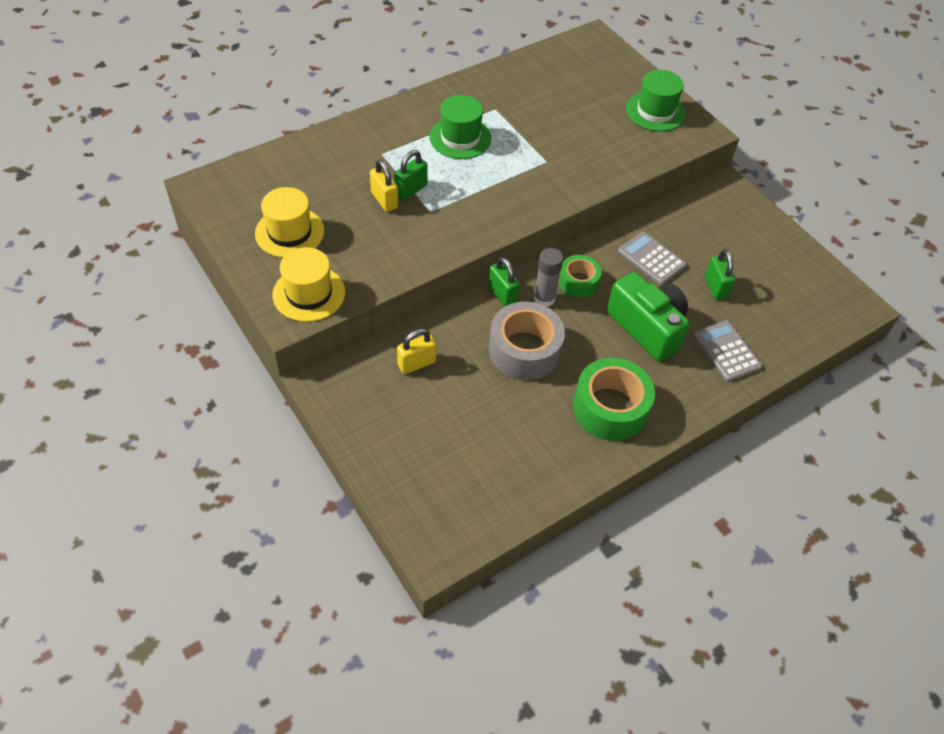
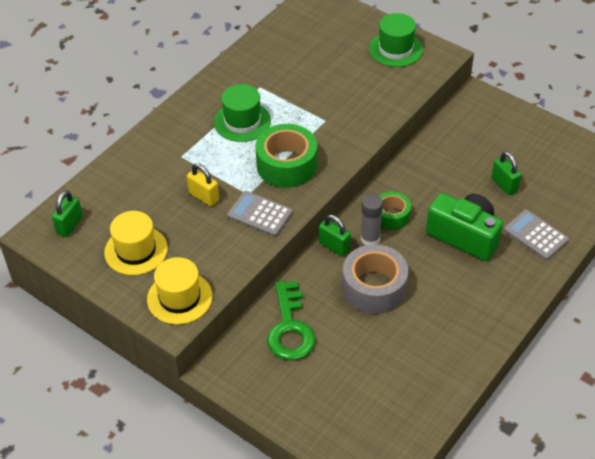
camera: 15 degrees left, 5 degrees down
(411, 190) = (222, 180): green padlock -> green padlock (69, 225)
(416, 363) = (290, 328): yellow padlock -> green key
(610, 408) = (464, 312): green tape -> green tape (287, 165)
(651, 259) = (442, 177): grey calculator -> grey calculator (260, 214)

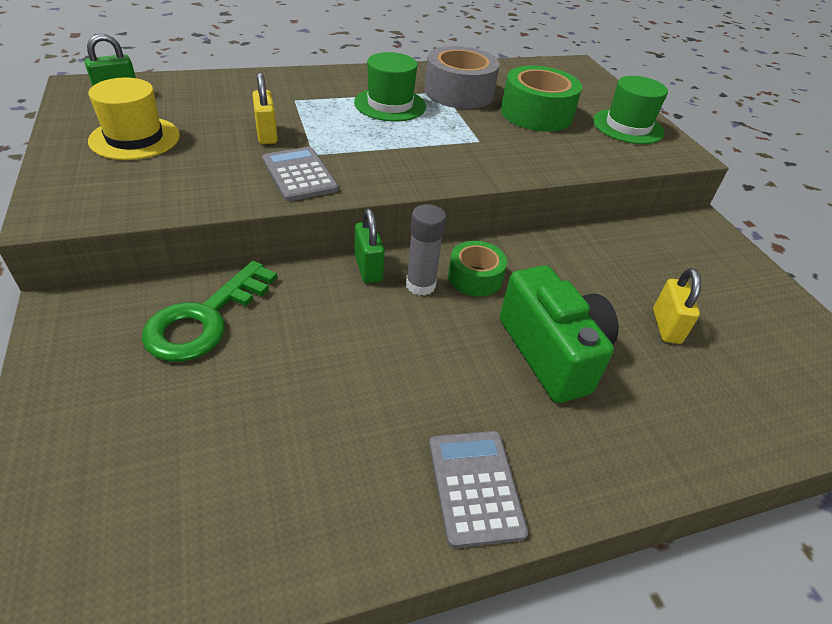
camera: 30 degrees right, 5 degrees down
(179, 298) = (100, 196): yellow hat -> none
(287, 165) = (388, 153): green tape -> green tape (536, 114)
(374, 288) = (362, 339): grey tape -> grey tape (459, 92)
(504, 185) = (666, 326): green padlock -> yellow padlock
(535, 235) = (667, 415): grey calculator -> grey calculator (475, 487)

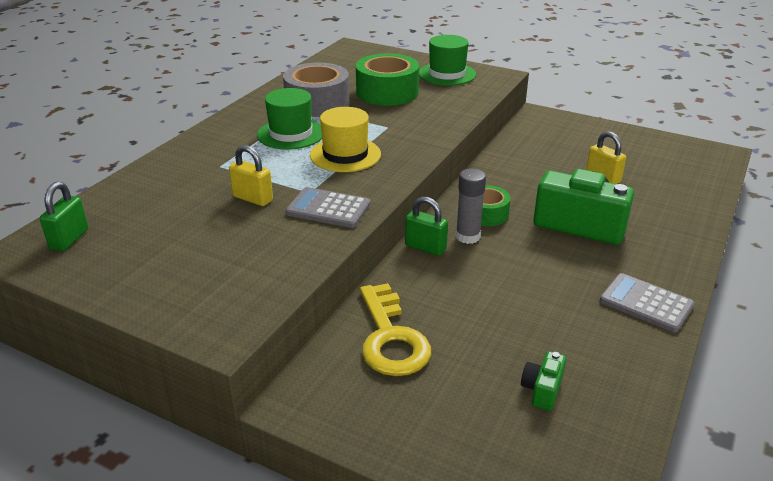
camera: 40 degrees left, 10 degrees down
(135, 138) = (163, 257): yellow hat -> yellow hat (345, 155)
(205, 319) = (391, 338): green key -> yellow key
(221, 472) = (542, 390): none -> green camera

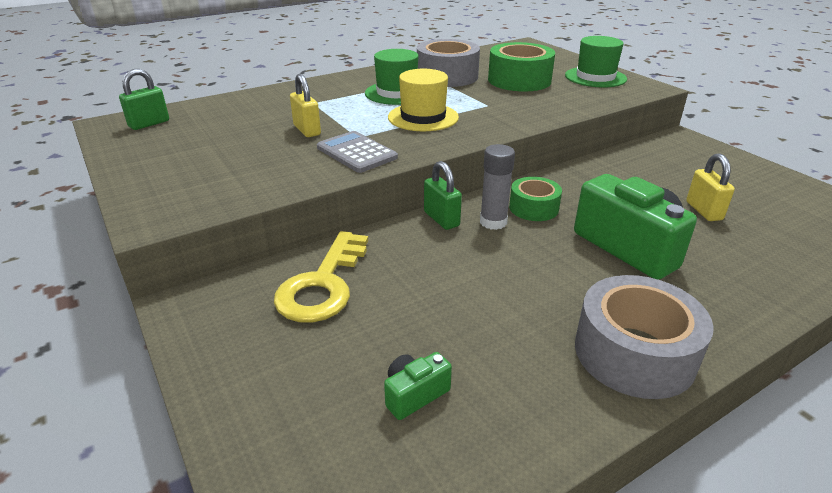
camera: 30 degrees right, 0 degrees up
(646, 303) = (634, 353): grey calculator -> grey tape

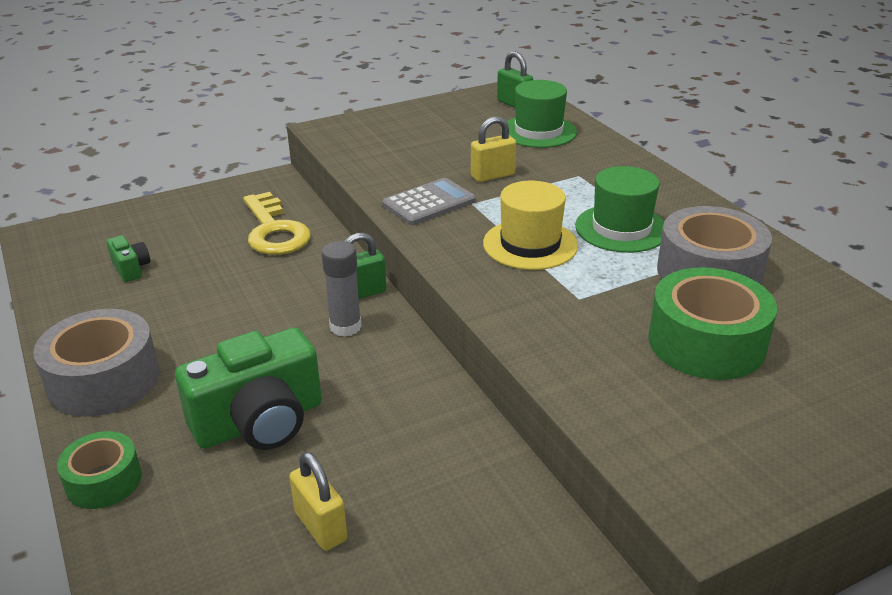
camera: 95 degrees right, 0 degrees up
(323, 285) = (274, 231): yellow key -> yellow key turned 135 degrees counterclockwise
(533, 208) = (369, 361): green tape -> green tape (104, 481)
(595, 77) = (753, 444): green hat -> green hat (538, 131)
(703, 211) = (320, 526): yellow padlock -> yellow padlock turned 60 degrees clockwise

